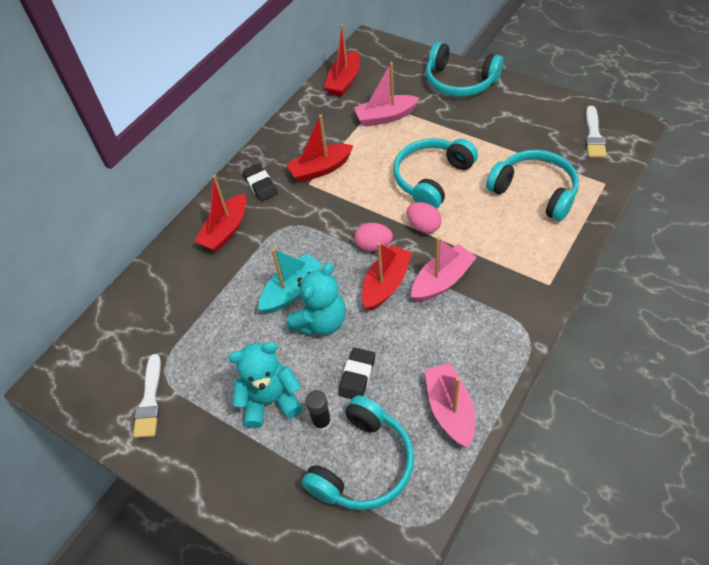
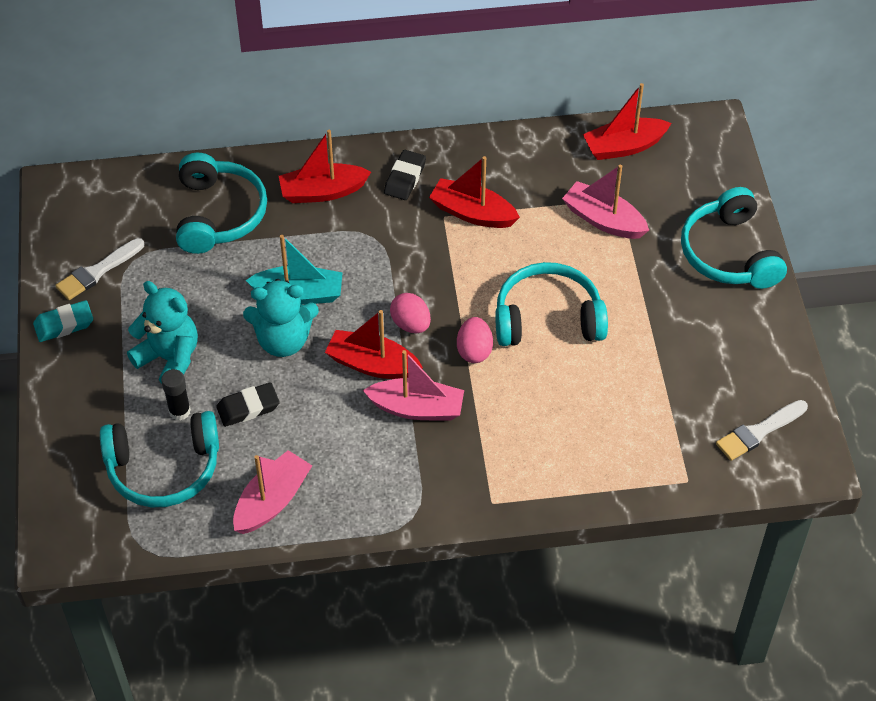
camera: 45 degrees right, 0 degrees up
(172, 453) = (64, 324): none -> turquoise eraser
(386, 284) = (372, 364): red boat -> red boat turned 150 degrees counterclockwise
(534, 191) = (614, 421): turquoise headphones -> turquoise headphones (218, 214)

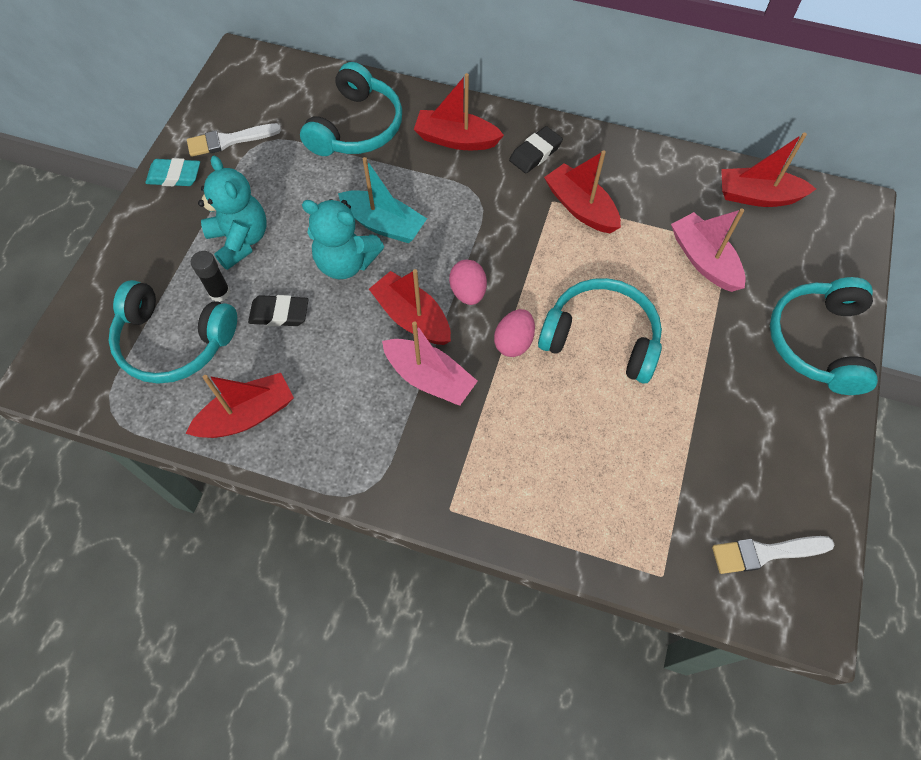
camera: 25 degrees right, 10 degrees up
(272, 501) = (247, 415): pink boat -> red boat

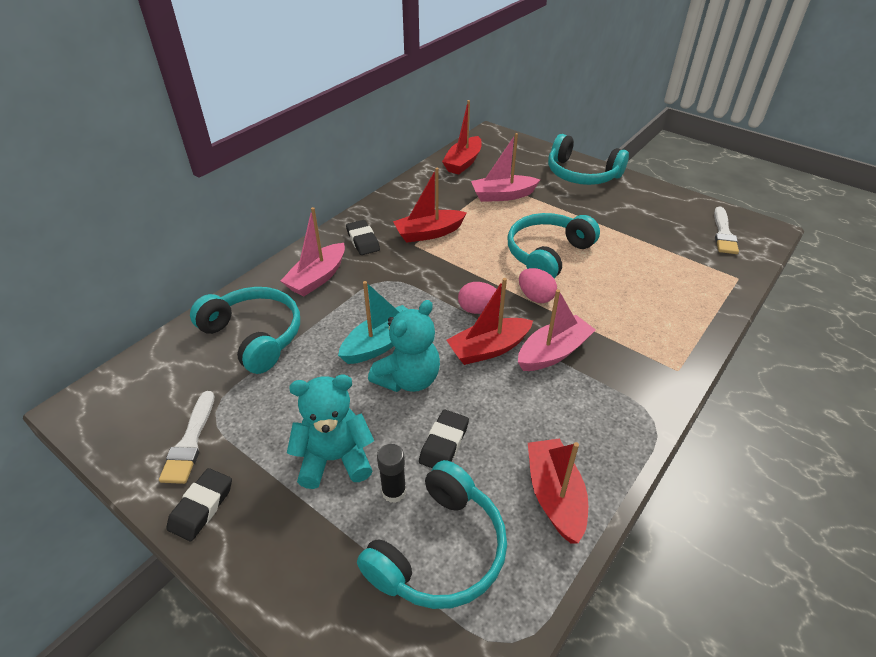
camera: 70 degrees left, 20 degrees down
(174, 176) = (201, 507): turquoise eraser -> black eraser
(456, 139) = (317, 278): red boat -> pink boat

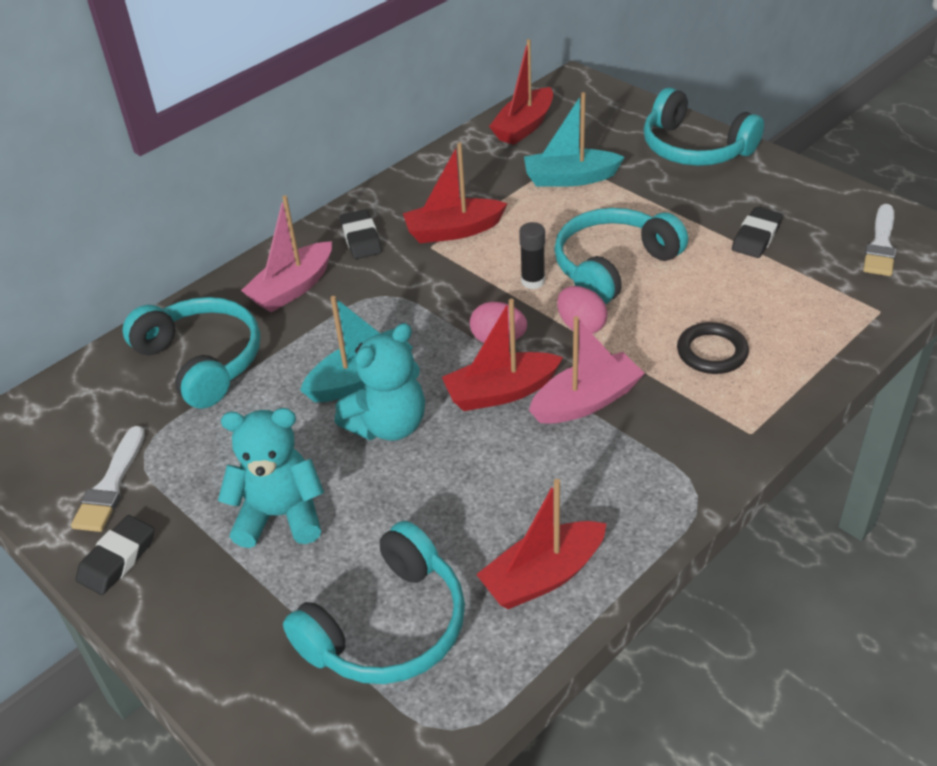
camera: 10 degrees right, 0 degrees up
(394, 492) = (345, 558): black glue stick -> black glue stick (533, 281)
(444, 443) = (418, 506): black eraser -> black eraser (756, 237)
(502, 195) = (570, 178): pink boat -> turquoise boat
(555, 495) = (543, 576): red boat -> red boat turned 120 degrees counterclockwise
(633, 312) = (712, 352): none -> black ring

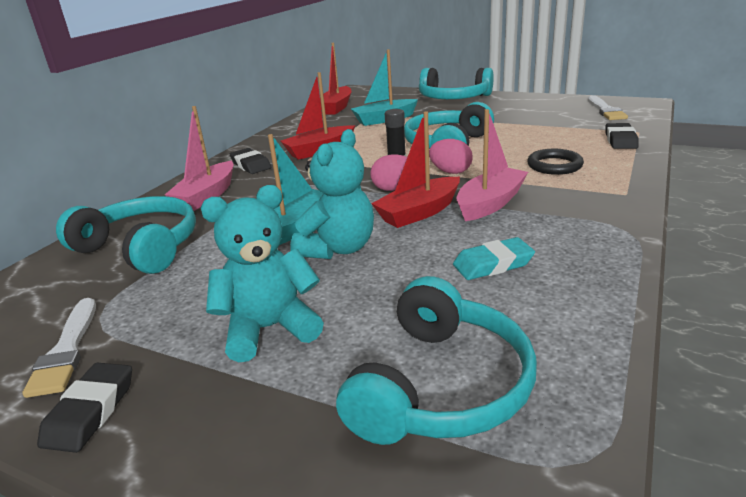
camera: 20 degrees left, 15 degrees down
(524, 499) = (493, 264): none -> turquoise eraser
(543, 576) = (557, 308): red boat -> none
(756, 237) = (527, 120): black eraser -> black eraser (620, 140)

